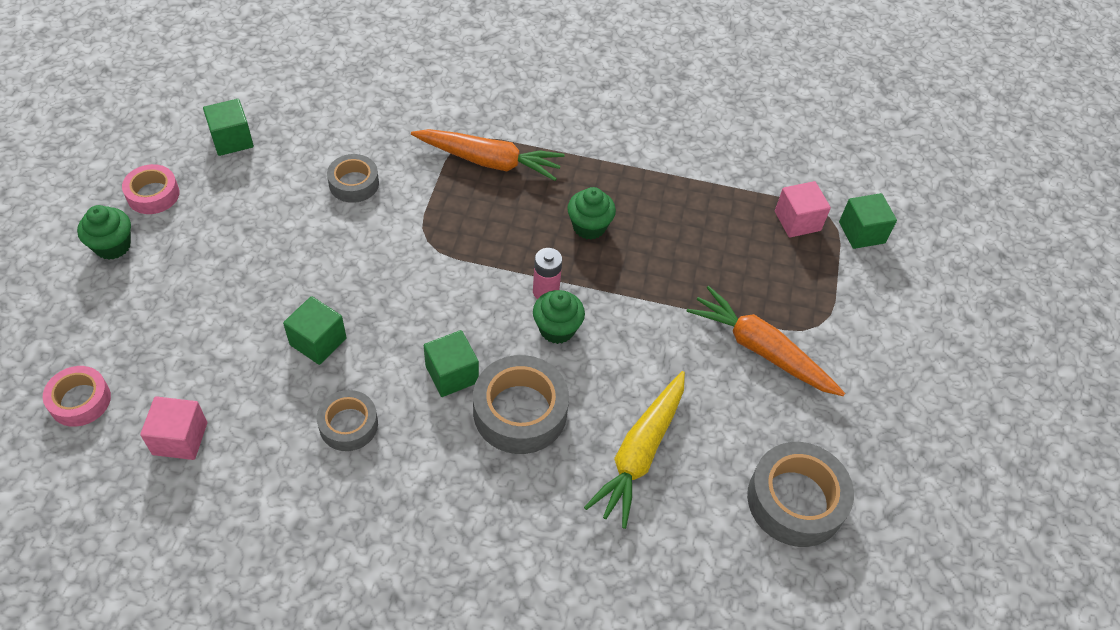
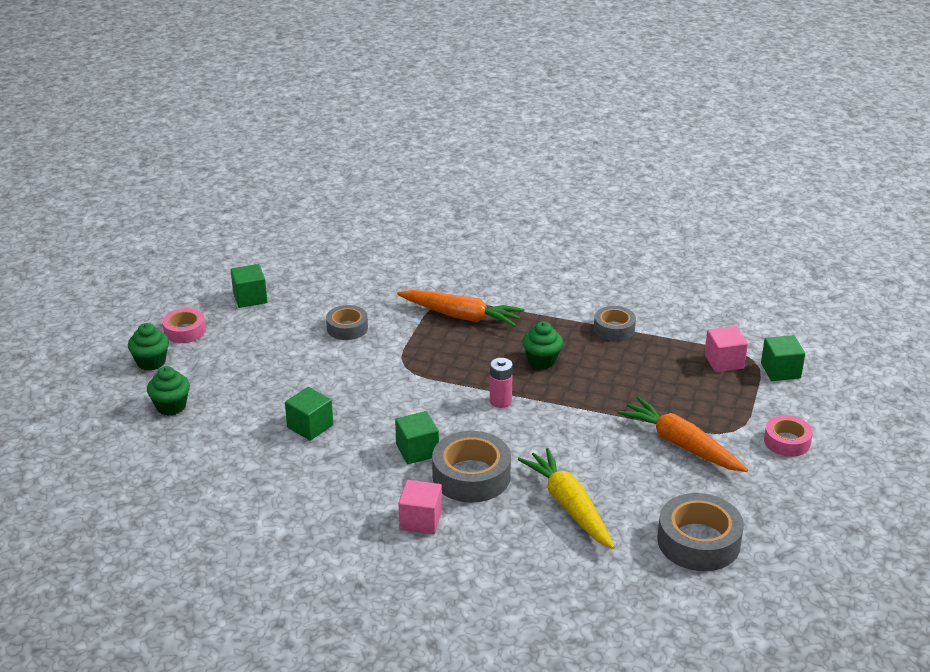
camera: 10 degrees right, 20 degrees down
(80, 400) = (120, 455): pink tape -> pink tape (787, 441)
(180, 438) = (196, 481): pink cube -> pink cube (420, 520)
(348, 425) = (330, 478): grey tape -> grey tape (614, 329)
(557, 329) = (507, 425): green cupcake -> green cupcake (171, 406)
(640, 453) = (569, 506): yellow carrot -> yellow carrot turned 120 degrees clockwise

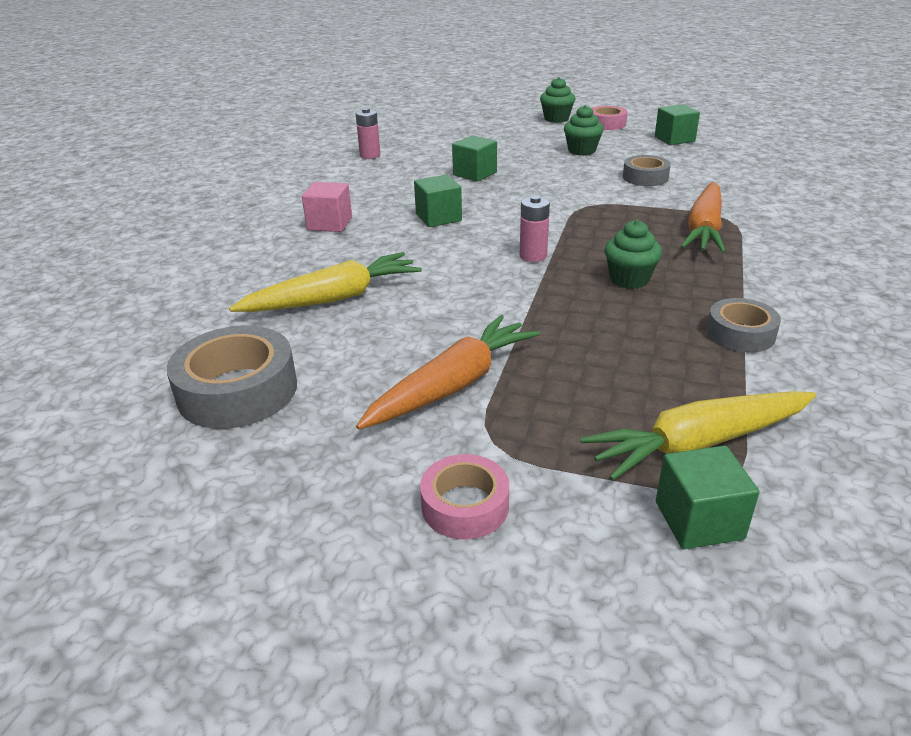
camera: 90 degrees right, 0 degrees up
(171, 406) = (497, 129): green cupcake -> green cupcake (581, 151)
(229, 503) = (370, 155): none -> pink battery
(471, 476) = (395, 244): grey tape -> none
(724, 361) = (698, 444): pink cube -> yellow carrot

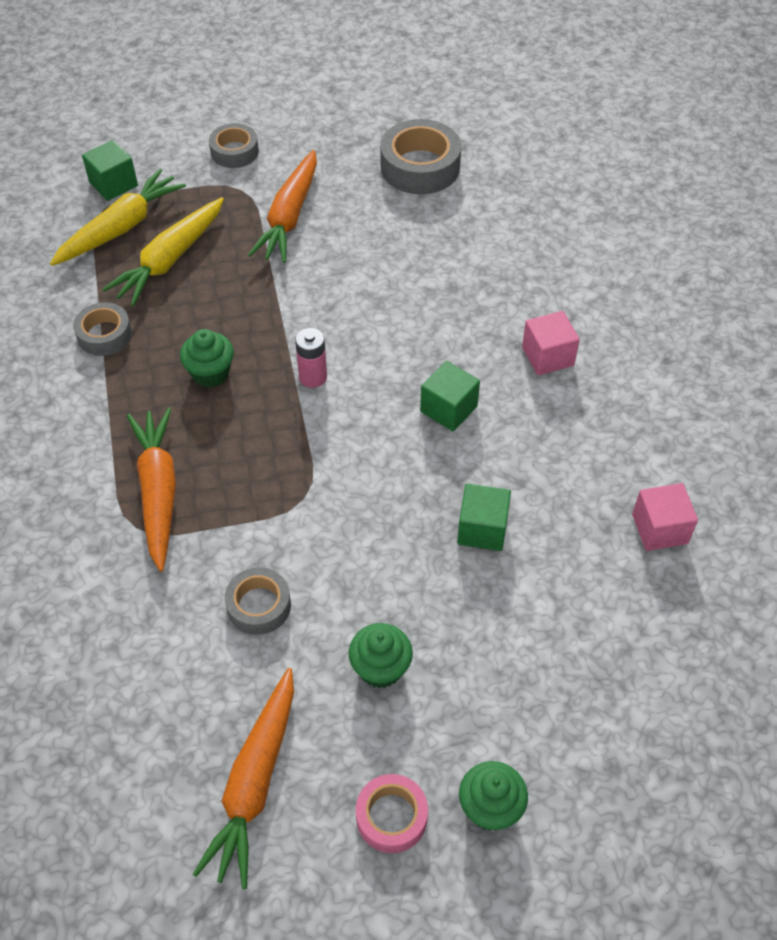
camera: 150 degrees right, 20 degrees up
(333, 298) = (440, 261): yellow carrot -> yellow carrot (170, 260)
(370, 155) = (659, 529): pink battery -> pink cube
(465, 505) = (234, 152): pink tape -> grey tape
(674, 139) = (255, 783): green cube -> orange carrot

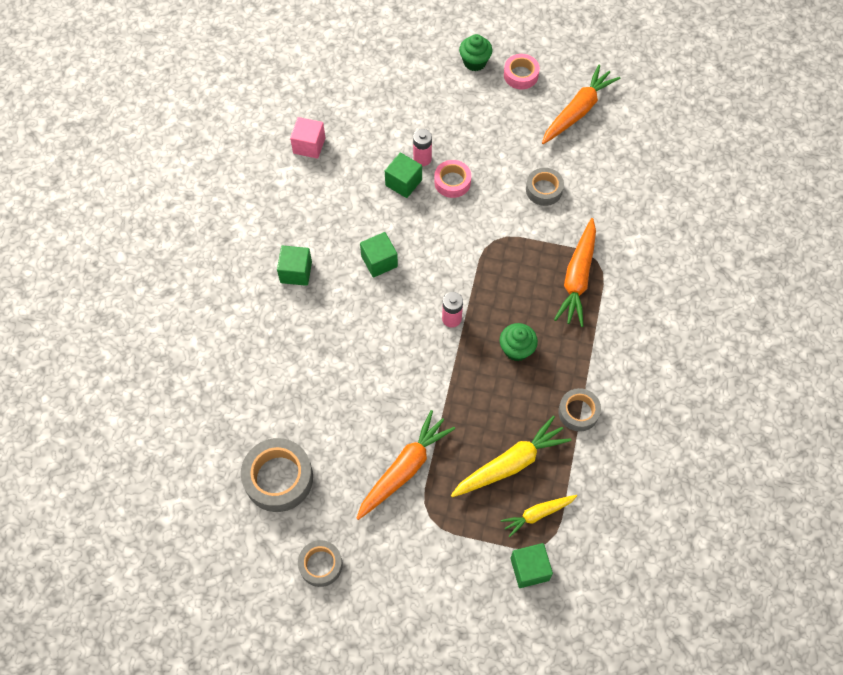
camera: 155 degrees left, 10 degrees up
(121, 228) = (537, 514): yellow carrot -> yellow carrot, size x0.60
(234, 152) = (417, 564): grey tape -> grey tape (320, 565)
(380, 668) = (495, 136): green cupcake -> none
(409, 560) = (452, 182): none -> pink tape
(476, 579) = (422, 159): none -> pink battery
(547, 356) = (296, 272): pink cube -> green cube

